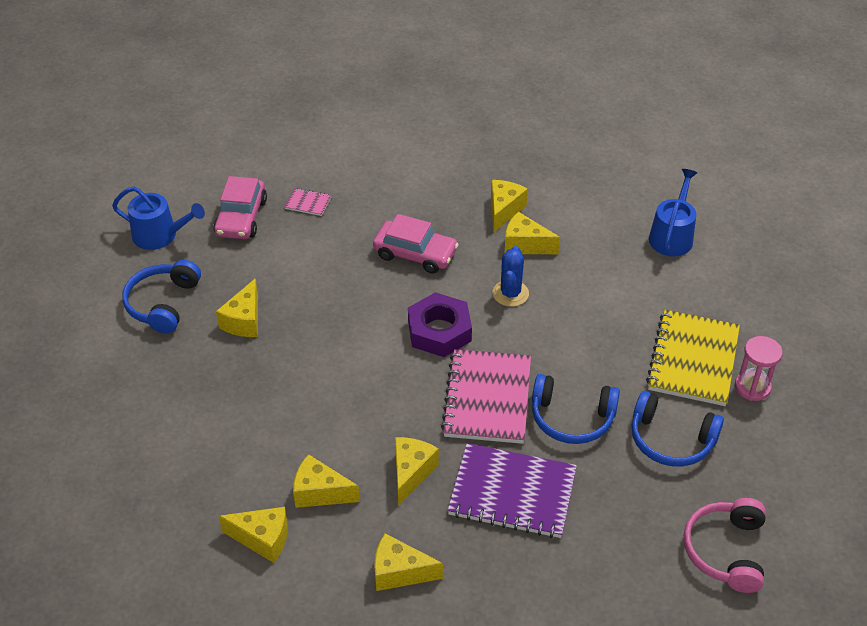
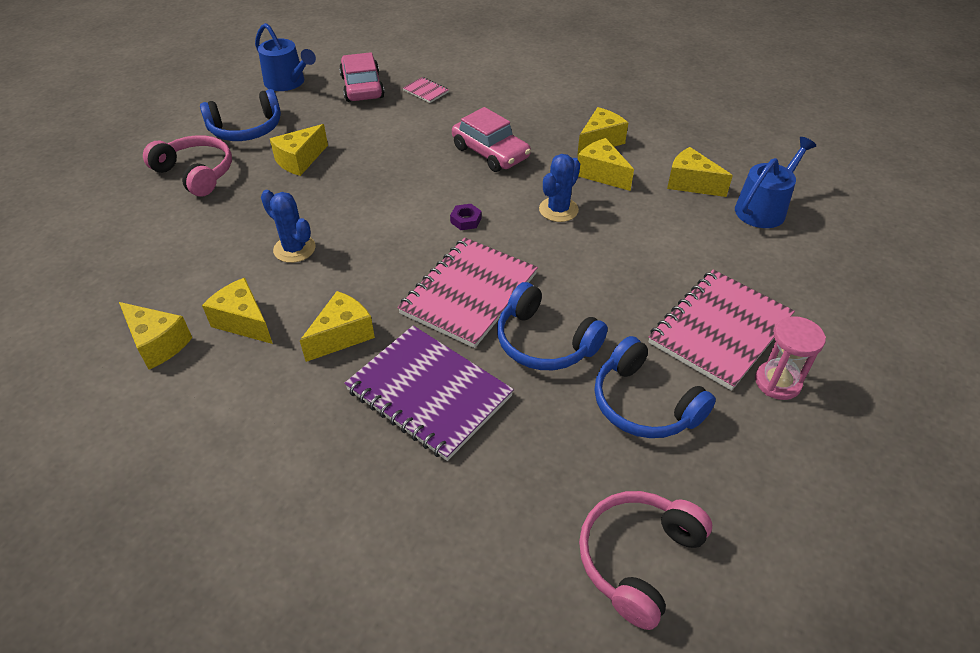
camera: 25 degrees right, 0 degrees up
(153, 368) = (196, 173): none -> pink headphones
(162, 303) = (246, 129): blue headphones -> blue headphones turned 150 degrees counterclockwise
(241, 217) = (362, 87): pink car -> pink car turned 135 degrees clockwise
(310, 411) = (294, 249): none -> blue cactus
(399, 572) = (255, 428): yellow cheese -> yellow cheese (690, 183)
(439, 331) = (466, 220): purple nut -> purple nut, size x0.43
(693, 360) = (720, 330): yellow notebook -> pink notebook

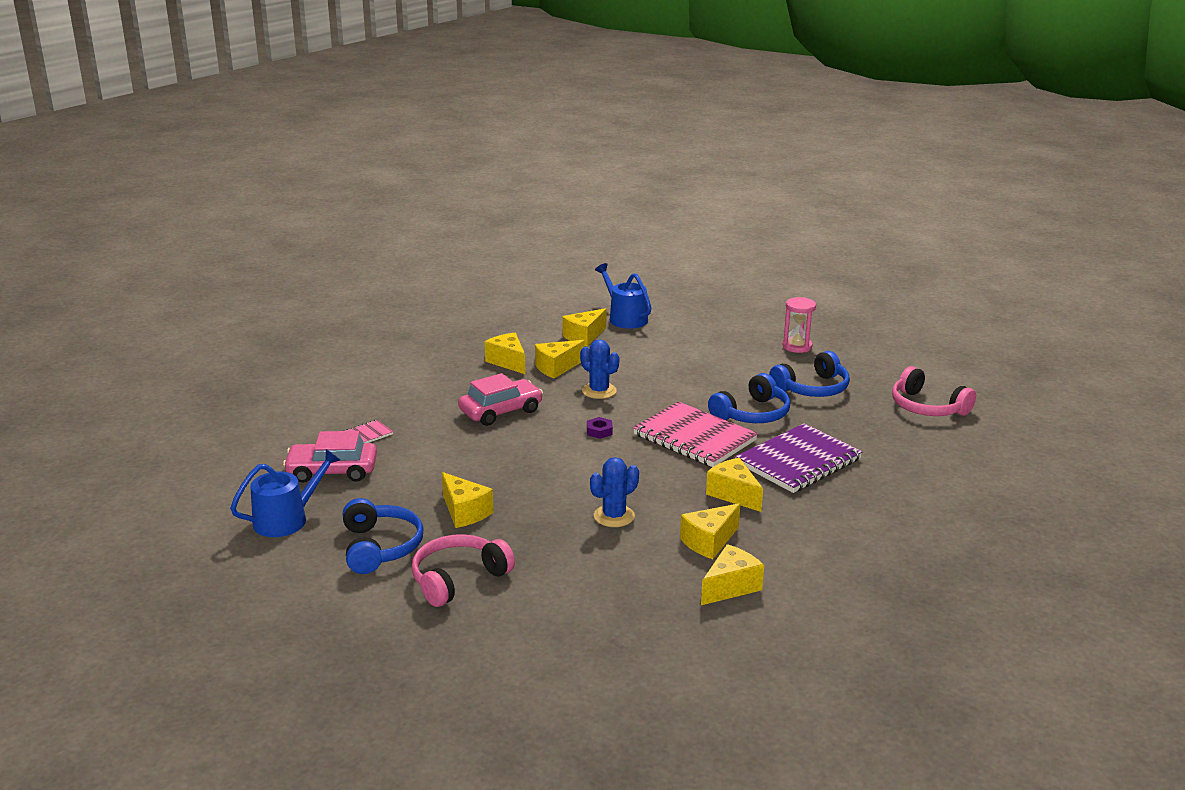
camera: 80 degrees left, 20 degrees down
(720, 330) = (749, 355): pink notebook -> none

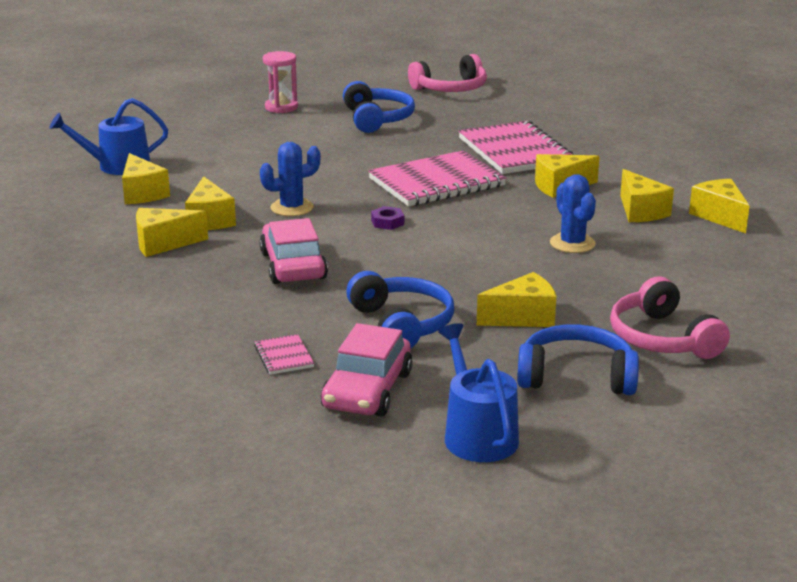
camera: 70 degrees left, 0 degrees up
(752, 414) = (408, 151): blue headphones -> blue headphones (402, 324)
(798, 461) = (515, 151): purple notebook -> pink notebook

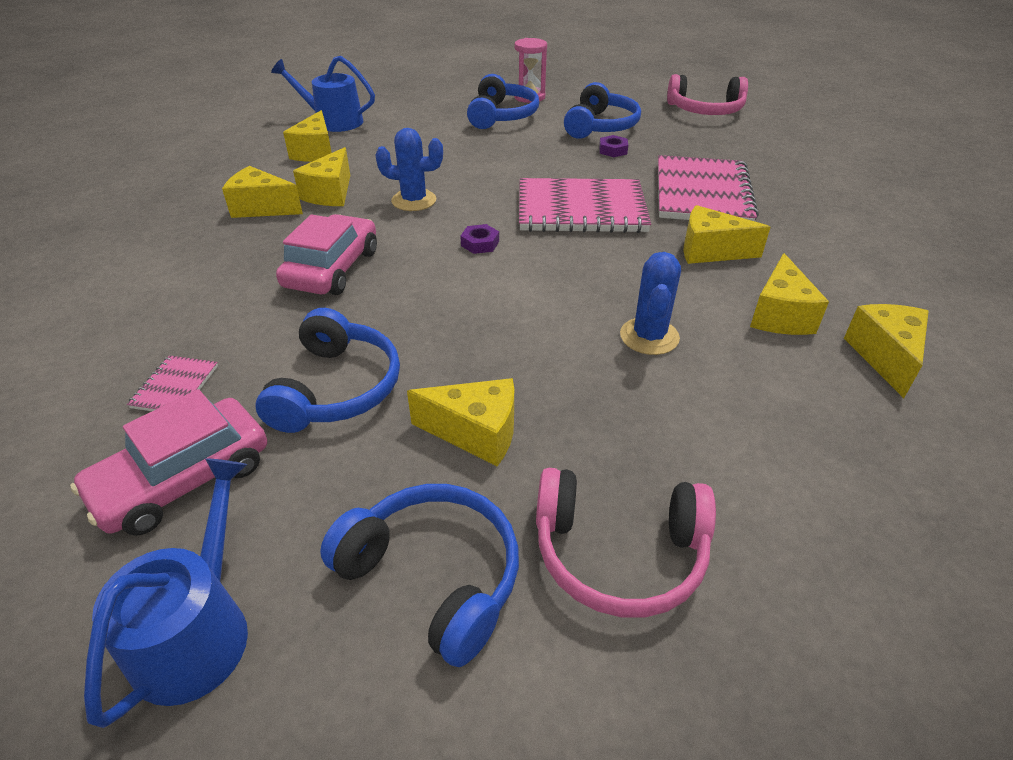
camera: 30 degrees right, 15 degrees up
(277, 128) = (502, 116): none -> blue headphones
(410, 135) = (613, 150): none -> purple nut
(662, 338) = (619, 554): pink headphones -> pink headphones turned 90 degrees counterclockwise

